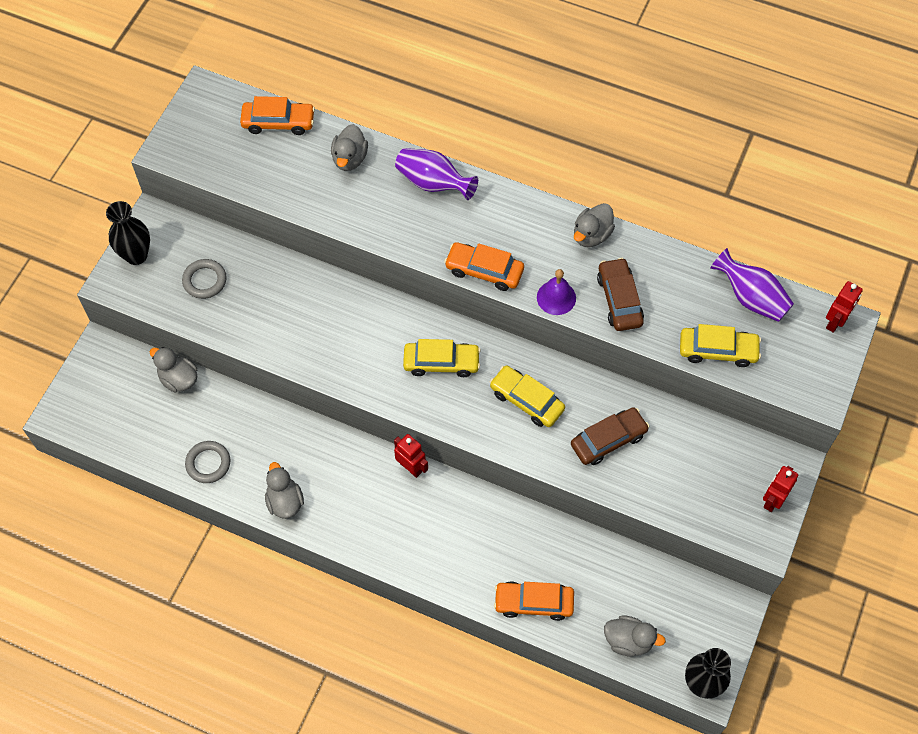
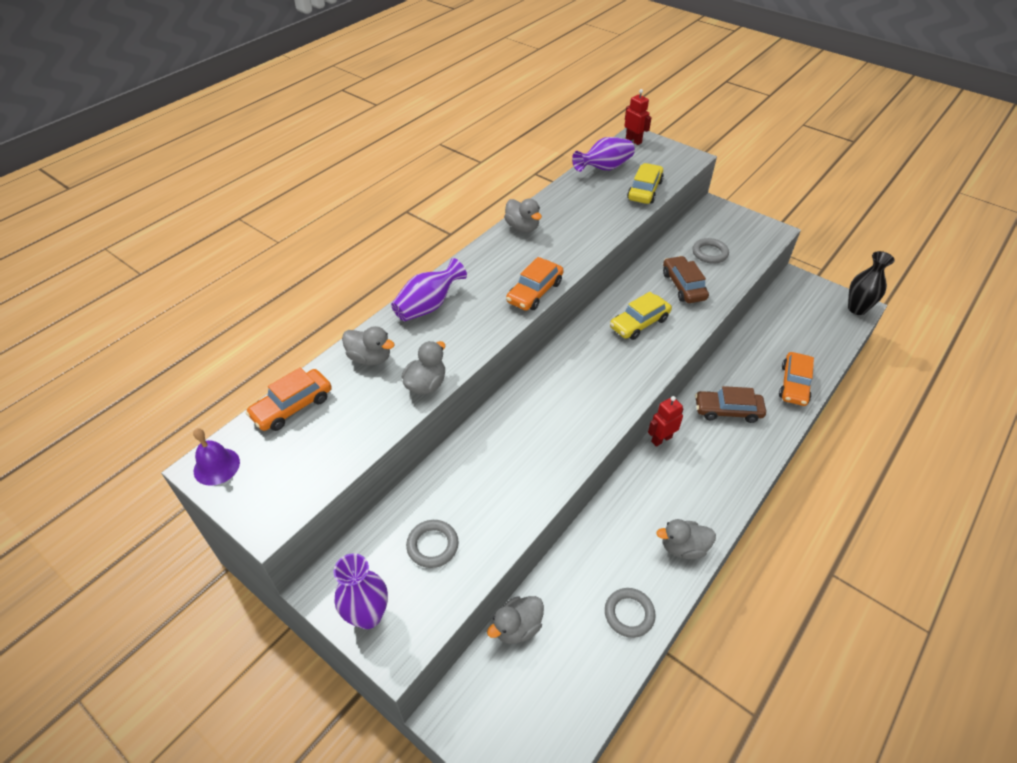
camera: 75 degrees left, 15 degrees down
(136, 255) = (368, 615): black vase -> purple vase
(278, 122) = (292, 406): orange car -> orange car turned 150 degrees counterclockwise
(441, 363) = (590, 368): yellow car -> none
(556, 297) = (575, 257): purple bell -> purple bell (216, 466)
(619, 300) = (587, 225): brown car -> brown car (727, 411)
(628, 641) = (825, 338): grey duck -> grey duck (426, 384)
(684, 465) = (709, 253): none -> grey ring
(772, 500) = (742, 221): red robot -> none

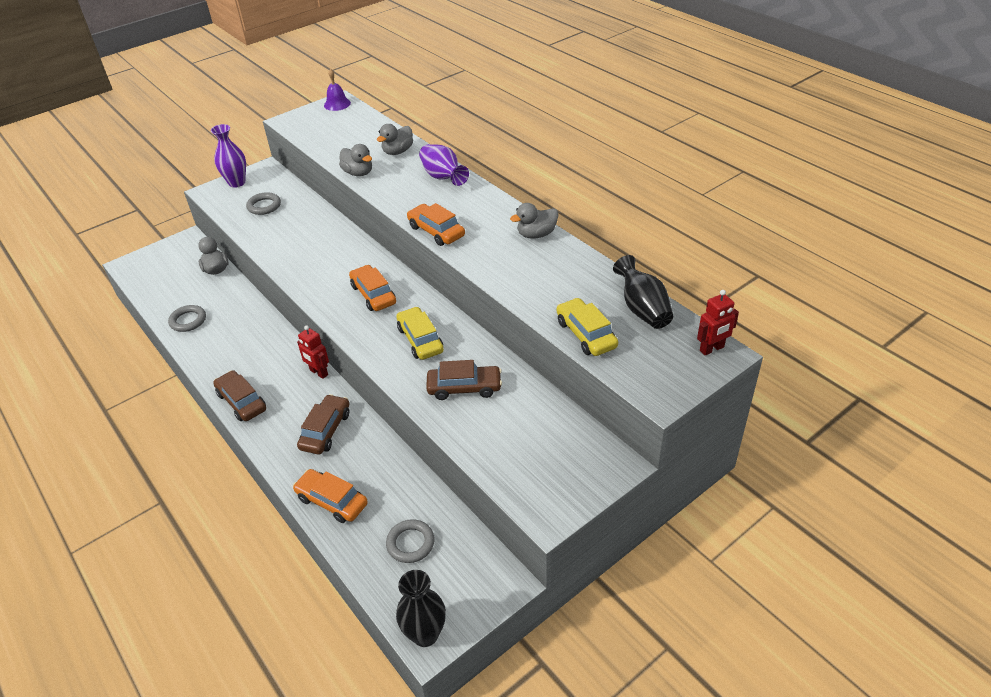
camera: 105 degrees right, 5 degrees down
(292, 406) = (369, 125): orange car -> orange car (373, 294)
(604, 168) = (642, 309): purple vase -> black vase
(644, 190) = (586, 334): yellow car -> yellow car turned 150 degrees counterclockwise
(661, 439) = (318, 373): red robot -> red robot turned 150 degrees clockwise
(683, 547) = (214, 360): grey duck -> none
(709, 253) = (516, 428): grey ring -> grey ring (410, 543)
(727, 493) = (242, 402): none -> brown car

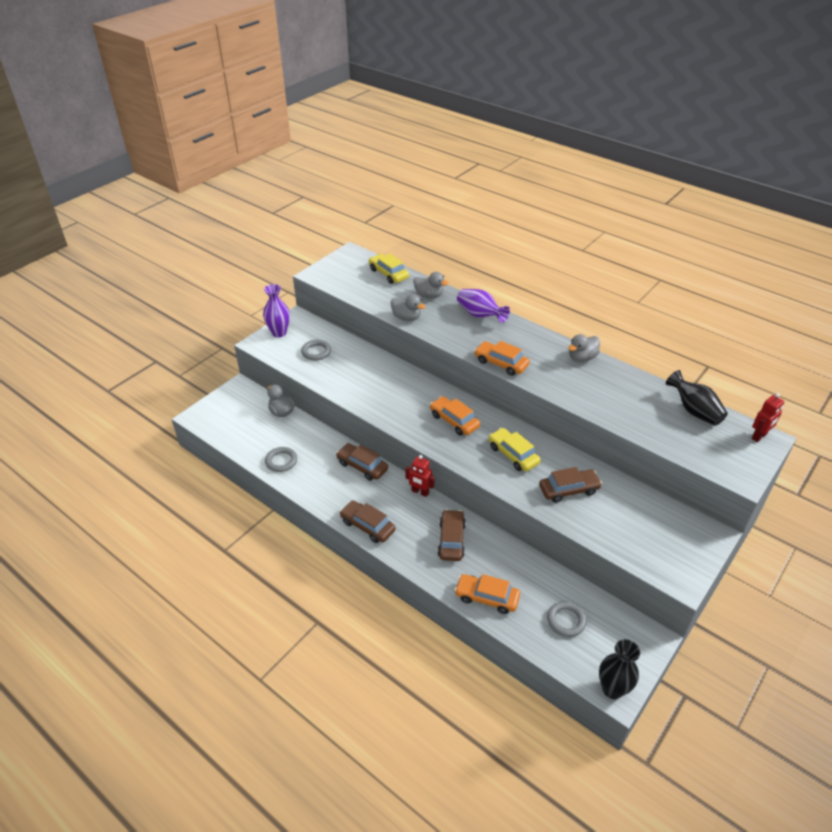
camera: 15 degrees left, 0 degrees up
(270, 336) = (362, 466): none -> brown car
(337, 104) = (351, 255): purple bell -> none
(398, 151) = (429, 295): grey duck -> grey duck turned 90 degrees counterclockwise
(586, 334) = (663, 436): yellow car -> yellow car (388, 273)

